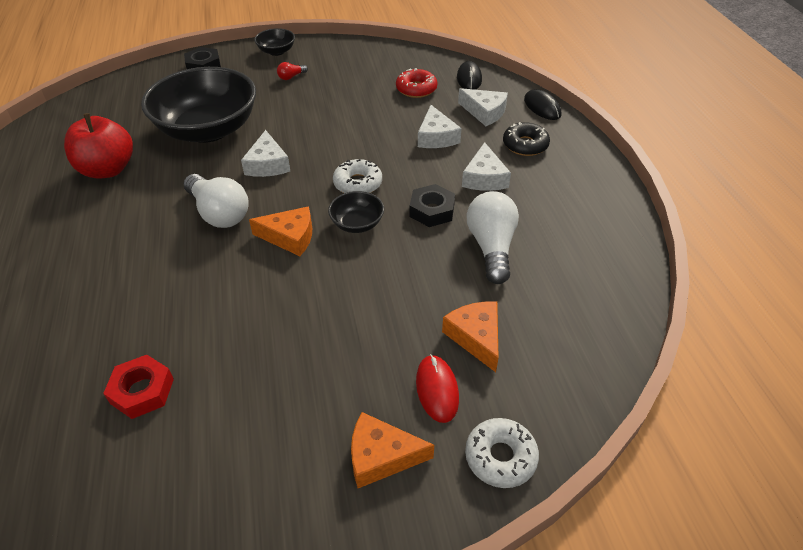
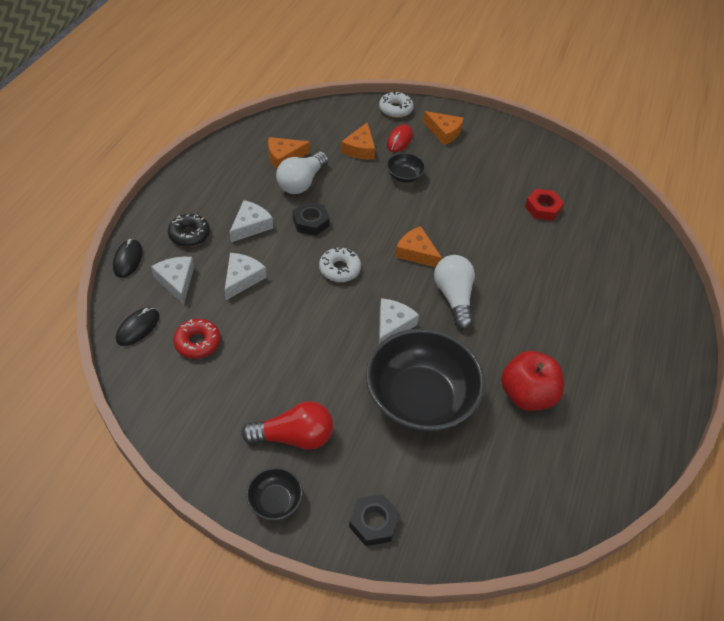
camera: 150 degrees left, 5 degrees up
(291, 77) = (294, 437): red light bulb -> red light bulb, size x2.21
(357, 224) = (366, 239): black bowl -> black bowl (404, 176)
(549, 267) = (284, 157): none -> orange cheese

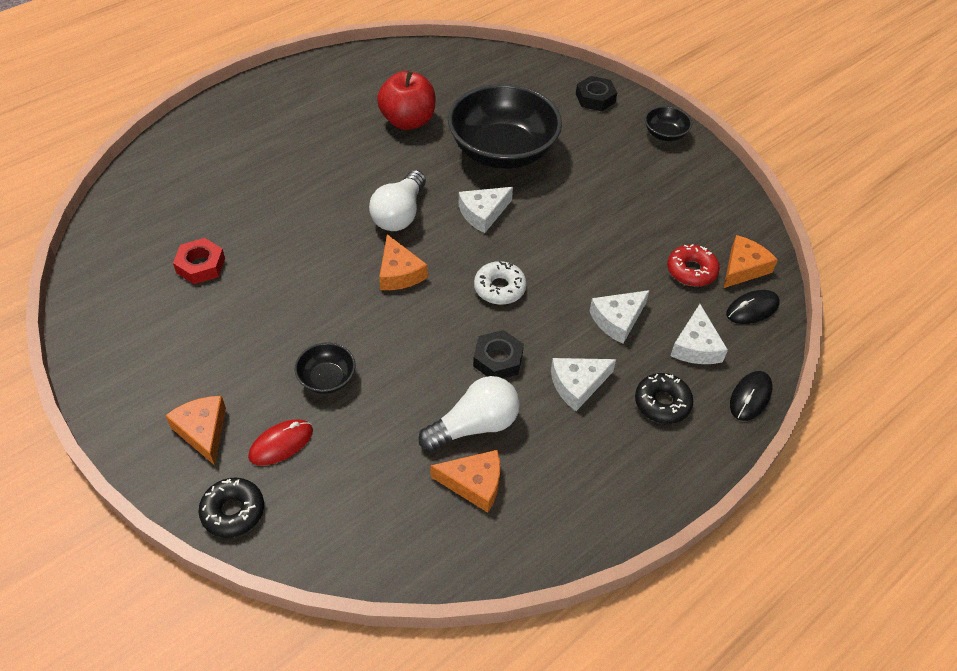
camera: 150 degrees left, 0 degrees up
(294, 437) = (630, 166): red light bulb -> none
(360, 149) = (351, 452): orange cheese -> orange cheese (743, 268)
(395, 109) = (233, 511): white donut -> black donut

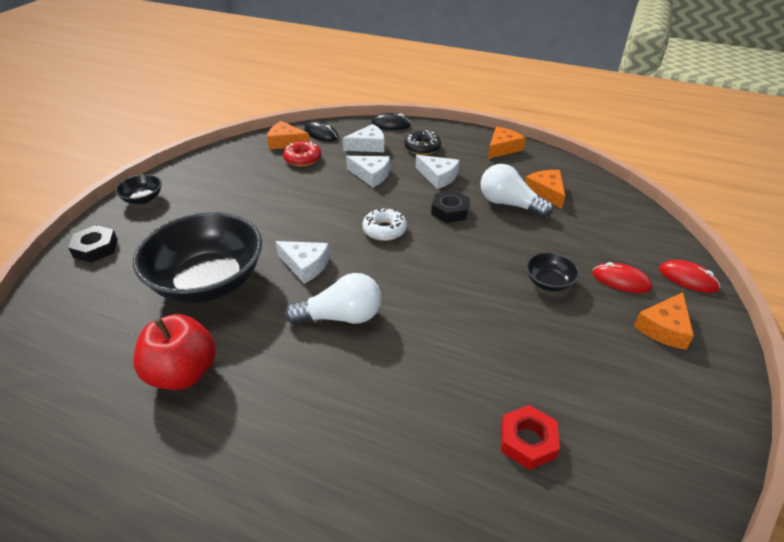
camera: 115 degrees left, 10 degrees down
(233, 511) = (688, 279): black donut -> red mouse
(399, 273) = (413, 288): orange cheese -> orange cheese (502, 148)

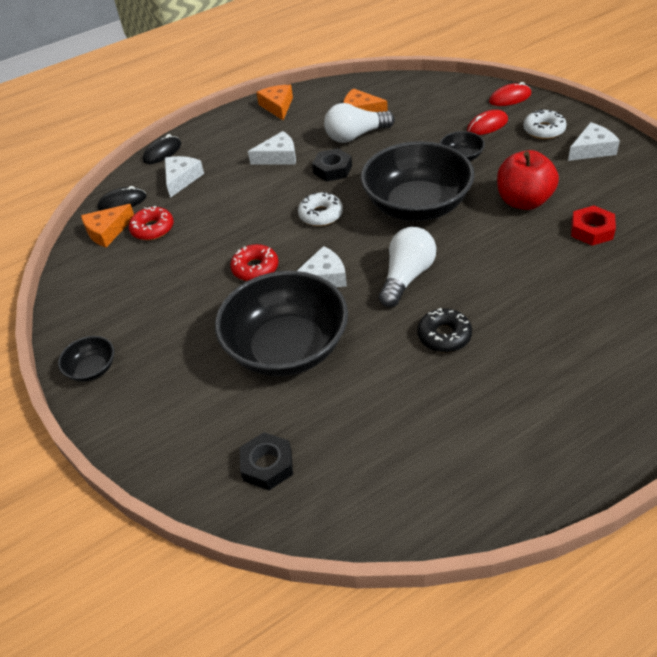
camera: 50 degrees left, 5 degrees up
(95, 248) = (148, 426): black nut -> black nut (267, 465)
(183, 373) = (396, 393): red apple -> red apple (524, 201)
(292, 224) = (255, 268): none -> red donut
(371, 175) = (232, 194): white cheese -> white cheese (592, 149)
(422, 148) = (224, 149): black donut -> black donut (444, 336)
(446, 282) = (417, 206): none -> black bowl
(664, 328) = (543, 130): orange cheese -> white donut

